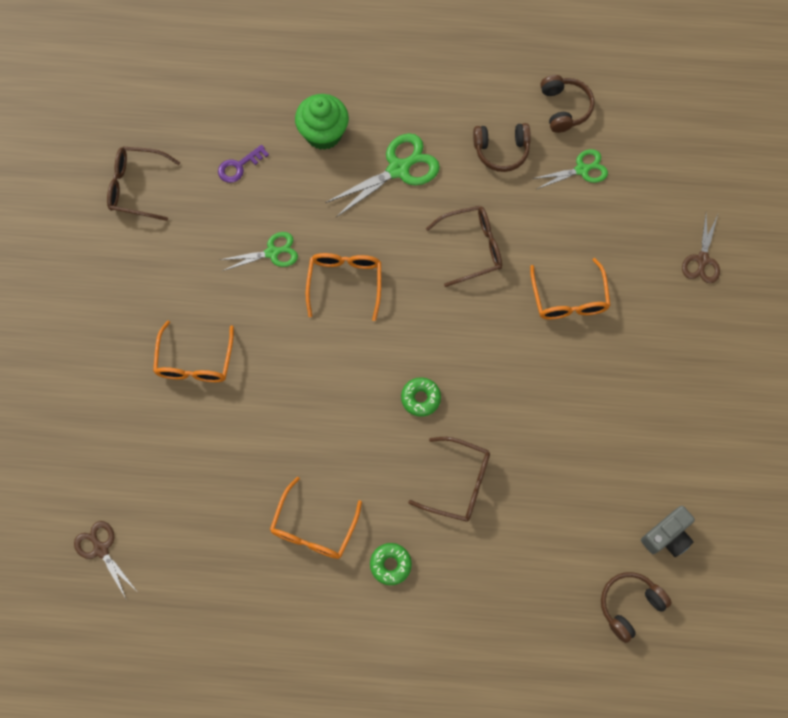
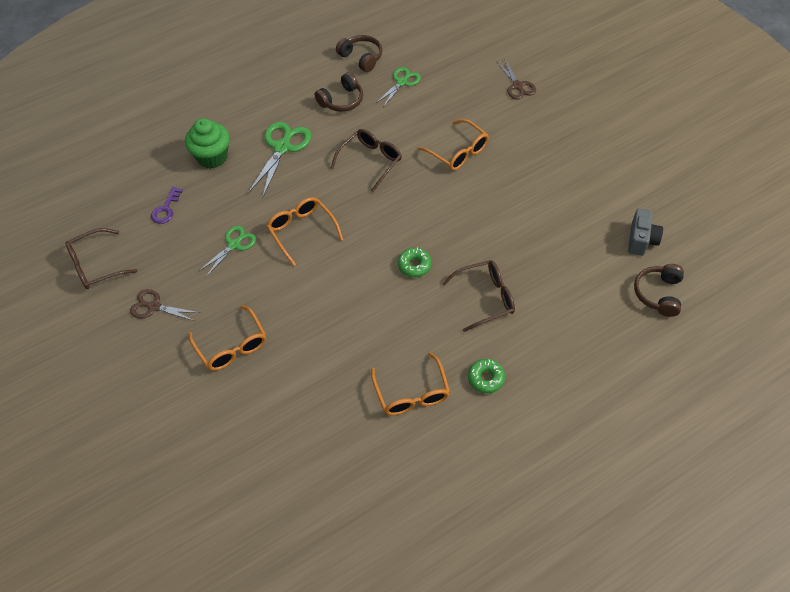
camera: 35 degrees left, 15 degrees down
(101, 549) = (261, 522): brown scissors -> brown scissors (154, 307)

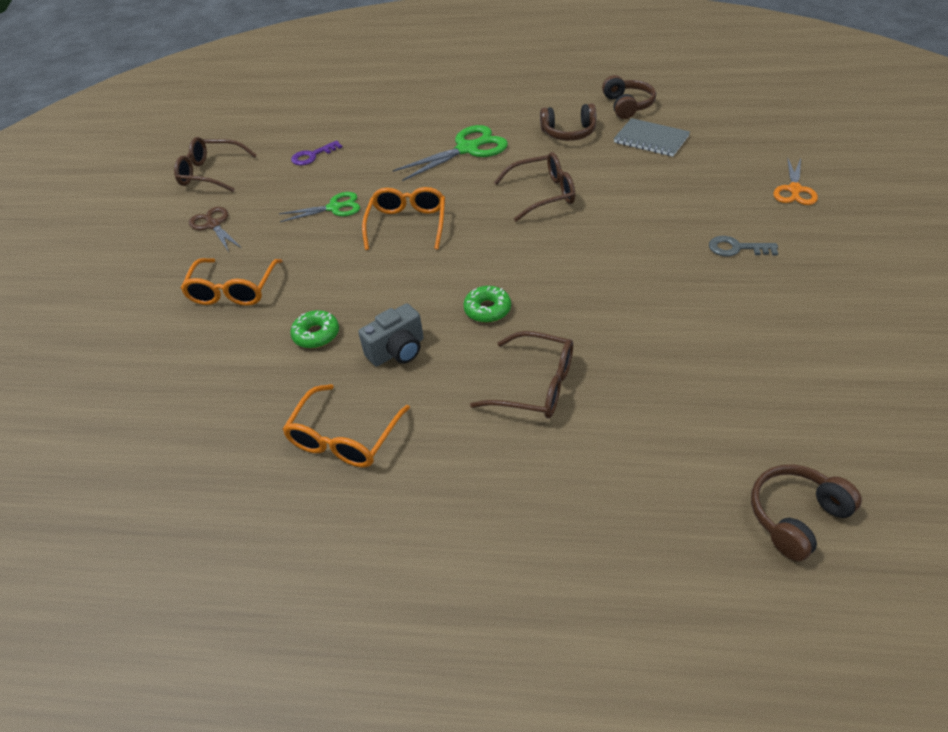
camera: 40 degrees right, 10 degrees down
(212, 157) = (396, 133): green cupcake -> none
(402, 82) = (651, 139): green scissors -> grey notebook
(458, 152) = (652, 224): orange glasses -> none
(486, 378) = (444, 475): green donut -> green donut (316, 334)
(517, 86) = (794, 190): brown scissors -> orange scissors
(518, 146) = (737, 248): none -> grey key
(641, 240) = (828, 432): grey camera -> grey camera (397, 351)

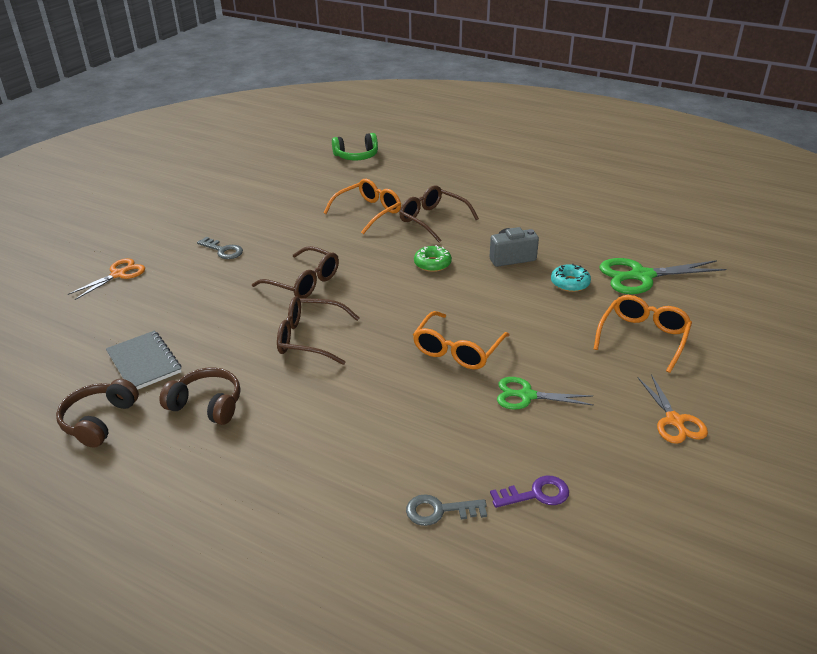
camera: 160 degrees left, 10 degrees down
(211, 173) = (692, 517): brown glasses -> brown glasses (304, 282)
(213, 225) = (674, 421): brown scissors -> orange scissors
(316, 334) = (570, 283): green donut -> turquoise donut
(344, 438) = (562, 226): orange glasses -> orange glasses (368, 212)
(370, 132) = (440, 511): none -> grey key
(467, 149) = (335, 425): green scissors -> green scissors (641, 276)
(796, 516) = (356, 156): brown headphones -> green headphones

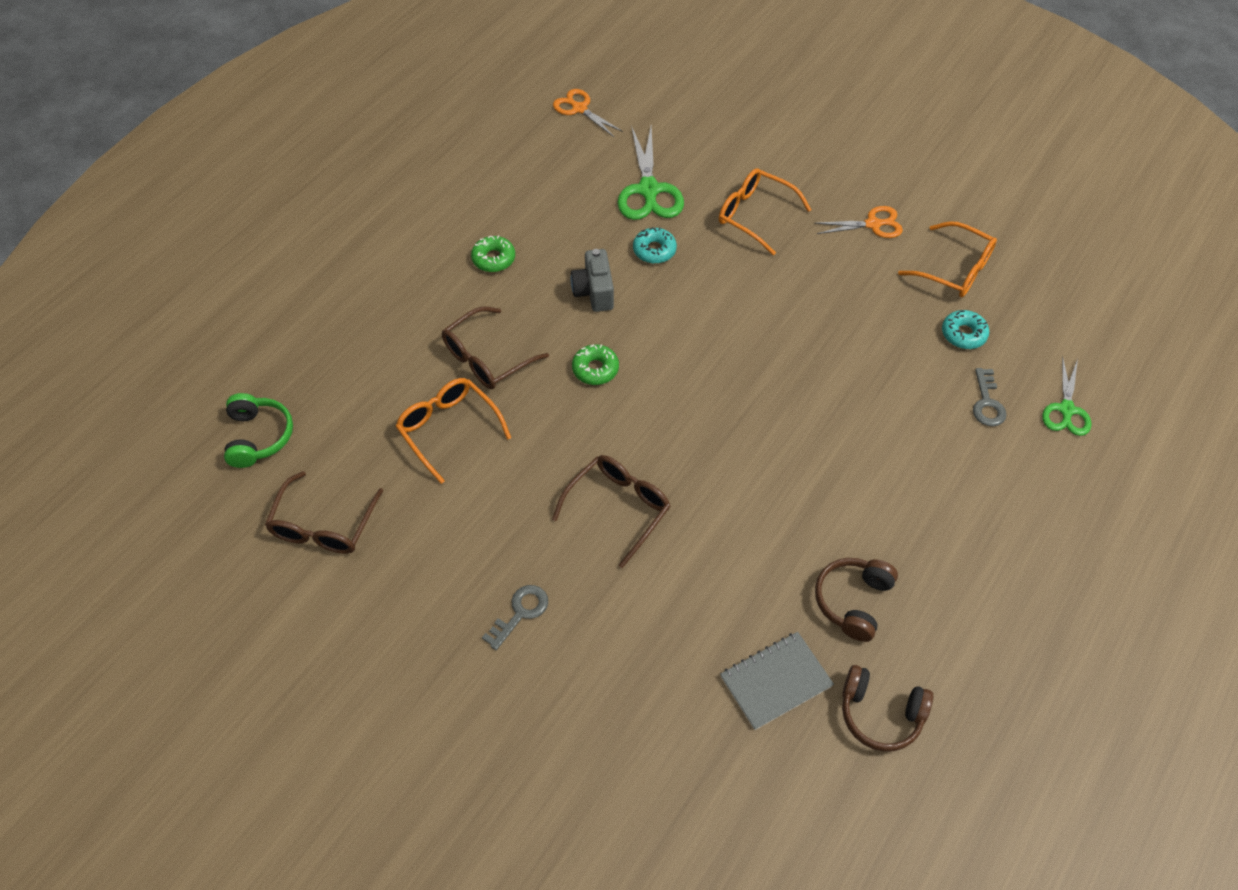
camera: 85 degrees left, 20 degrees up
(118, 274) = (565, 753): orange scissors -> orange scissors (579, 109)
(309, 338) = (738, 501): brown glasses -> brown glasses (323, 526)
(457, 350) = (767, 364): orange glasses -> orange glasses (955, 269)
(527, 395) = (839, 319): green scissors -> green scissors (1066, 409)
(528, 213) = (493, 259): none -> green donut
(536, 494) = (963, 334): purple key -> turquoise donut

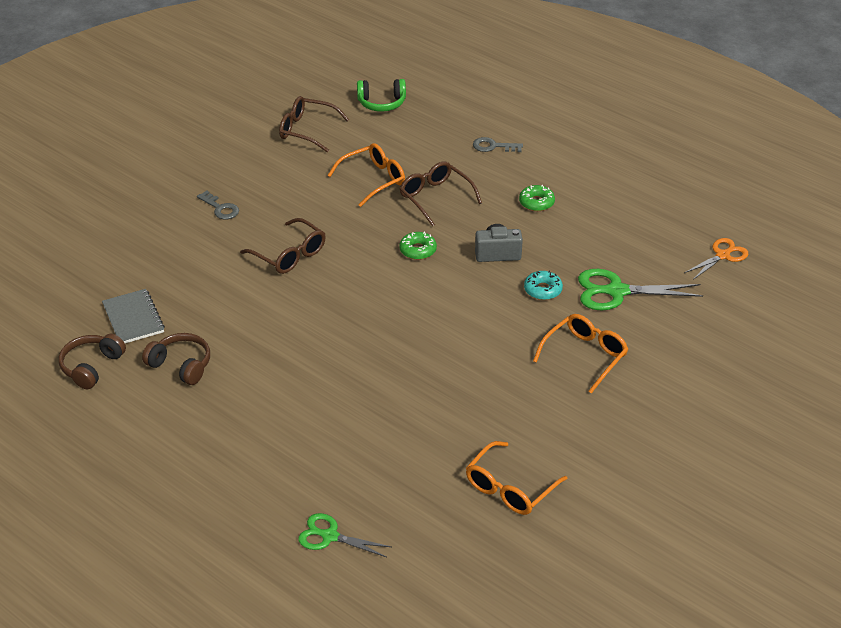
camera: 95 degrees right, 15 degrees down
(873, 224) = (572, 437): orange scissors -> none
(963, 334) = (428, 479): turquoise donut -> none
(987, 402) = (347, 480): grey key -> grey key (493, 146)

